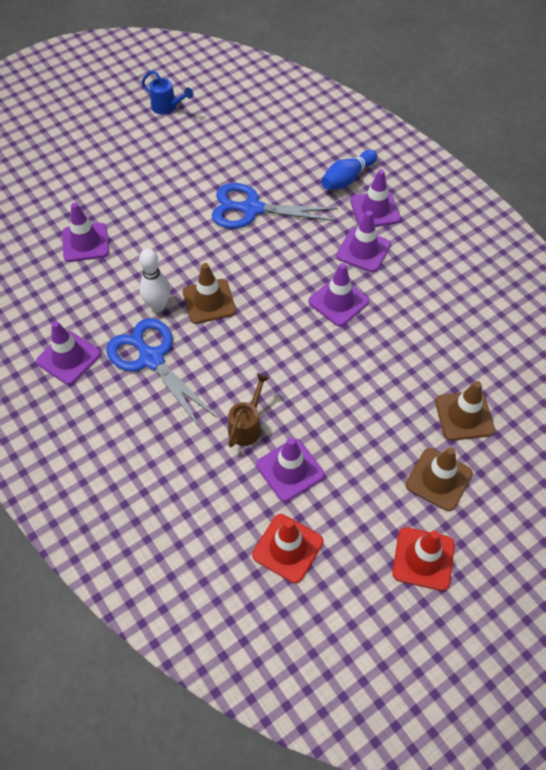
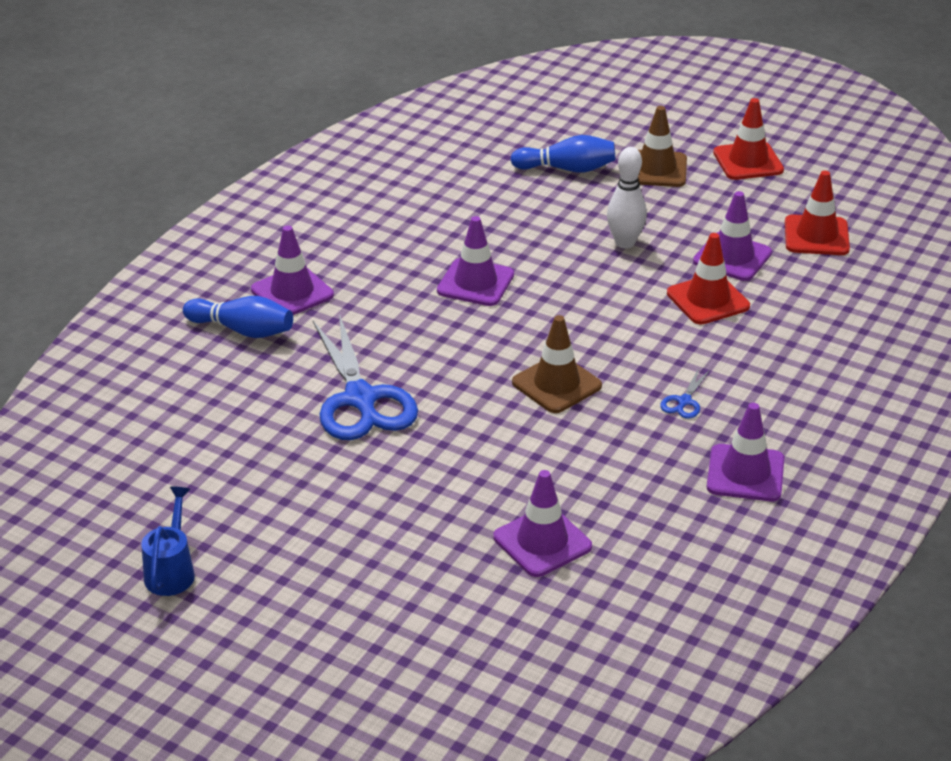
camera: 115 degrees left, 20 degrees down
(151, 359) = (684, 401): blue scissors -> blue scissors, size x0.41
(158, 306) = (599, 426): white bowling pin -> white bowling pin (625, 243)
(247, 426) = (708, 300): brown watering can -> red traffic cone
(363, 250) = (374, 284): purple traffic cone -> none
(464, 416) = (567, 169): brown traffic cone -> blue bowling pin

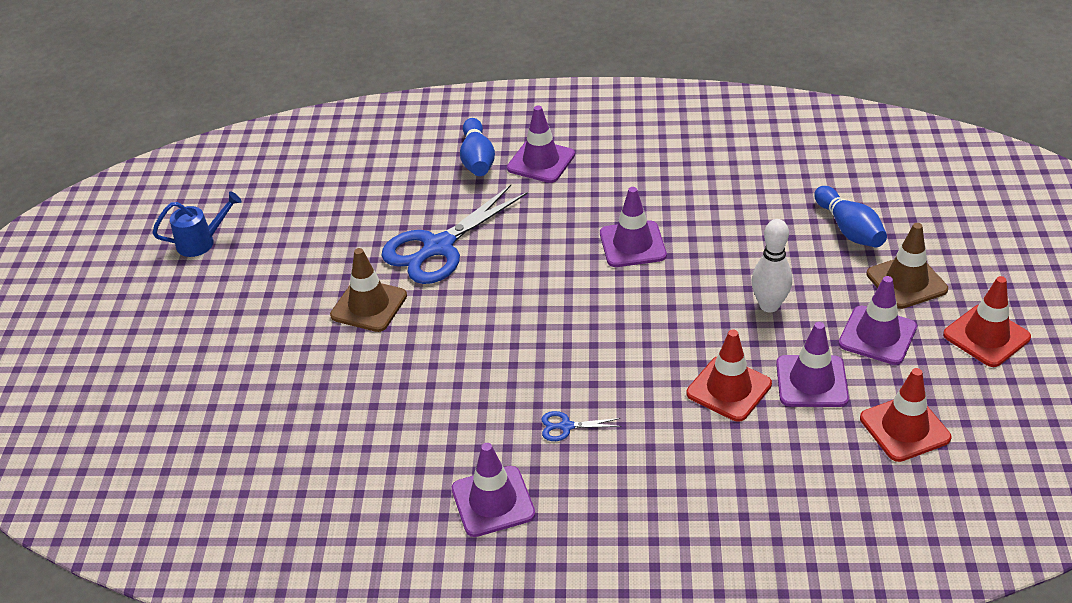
camera: 65 degrees right, 5 degrees up
(542, 542) = (330, 408): purple traffic cone -> purple traffic cone (877, 335)
(556, 384) = (532, 341): brown traffic cone -> brown traffic cone (369, 306)

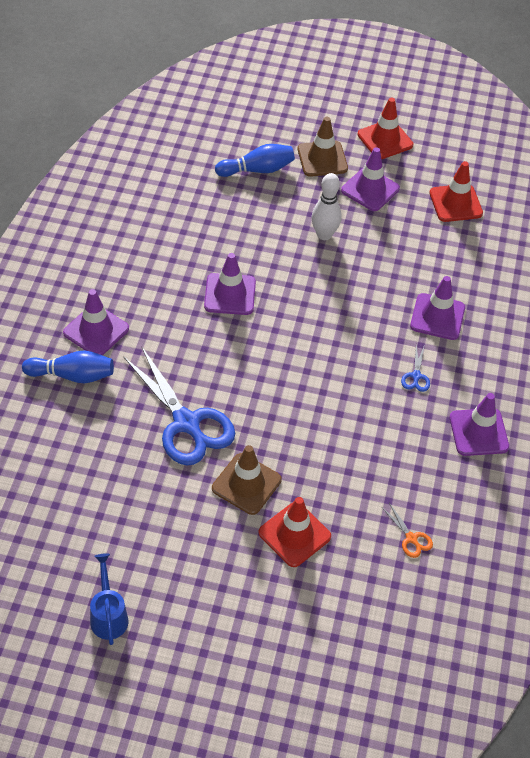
camera: 85 degrees left, 10 degrees up
(318, 454) = (411, 538): none -> orange scissors
(729, 389) = (401, 278): red traffic cone -> red traffic cone (294, 534)
(811, 381) = (404, 234): purple traffic cone -> purple traffic cone (437, 317)

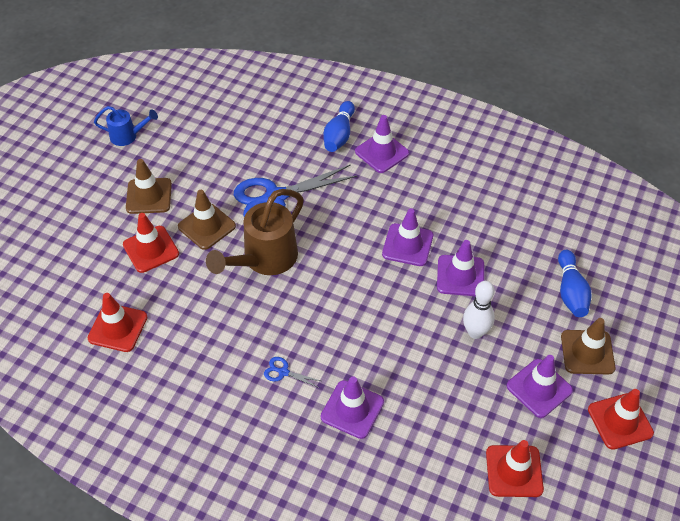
camera: 105 degrees right, 0 degrees up
(211, 559) = (149, 196): none -> brown traffic cone
(280, 417) = (265, 259): none -> brown watering can
(411, 538) = (118, 328): orange scissors -> red traffic cone
(478, 432) = (206, 409): purple traffic cone -> purple traffic cone (460, 276)

